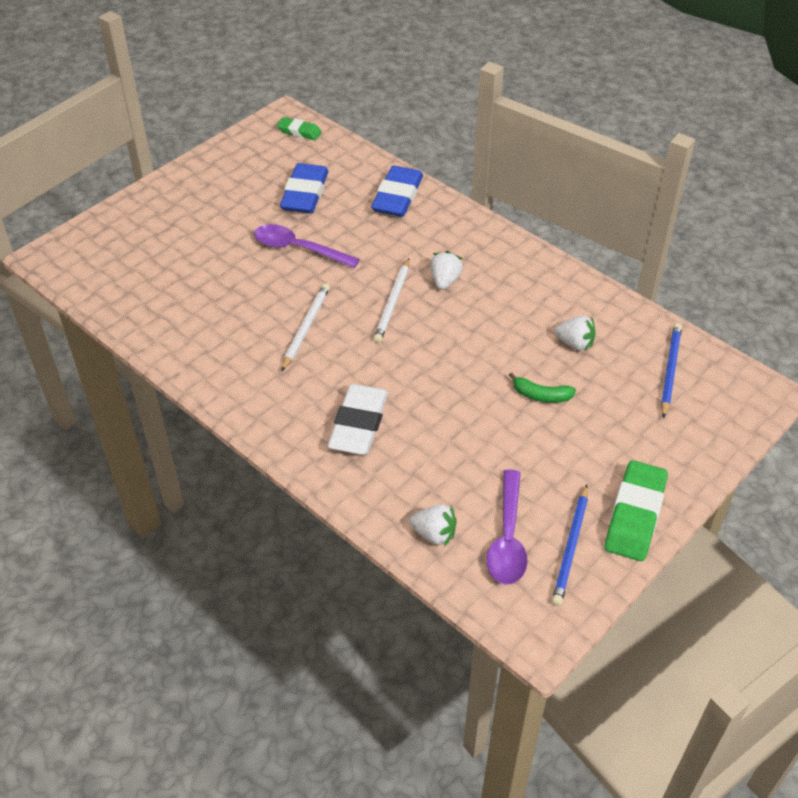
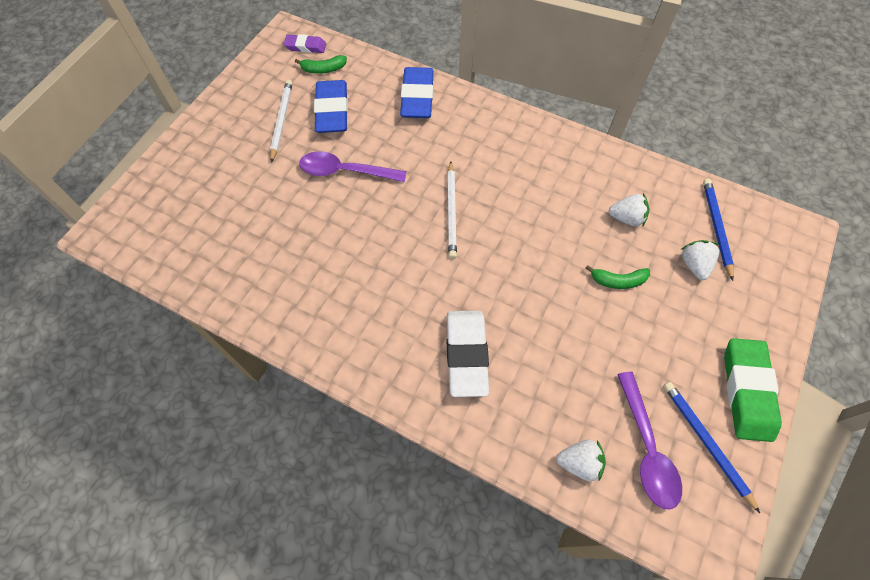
camera: 15 degrees left, 15 degrees up
(299, 132) = (306, 47): green eraser -> purple eraser
(306, 328) = (381, 257): white pencil -> white pencil (281, 121)
(310, 155) = (323, 69): none -> green banana
(445, 281) = (490, 177): white strawberry -> white strawberry (694, 265)
(571, 547) = (706, 442): blue pencil -> blue pencil turned 150 degrees clockwise

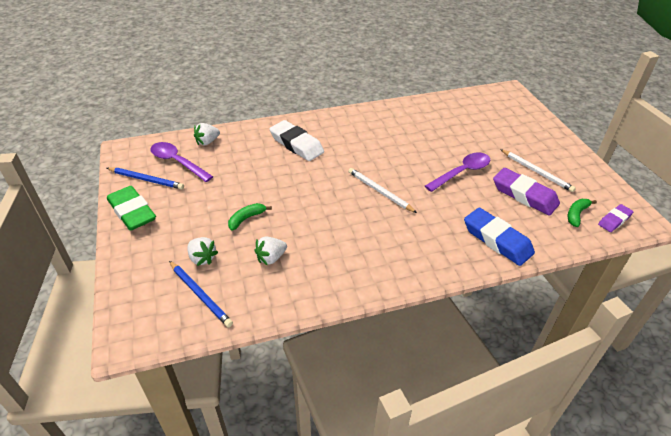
camera: 135 degrees right, 20 degrees down
(332, 111) = (524, 195): blue eraser -> purple eraser

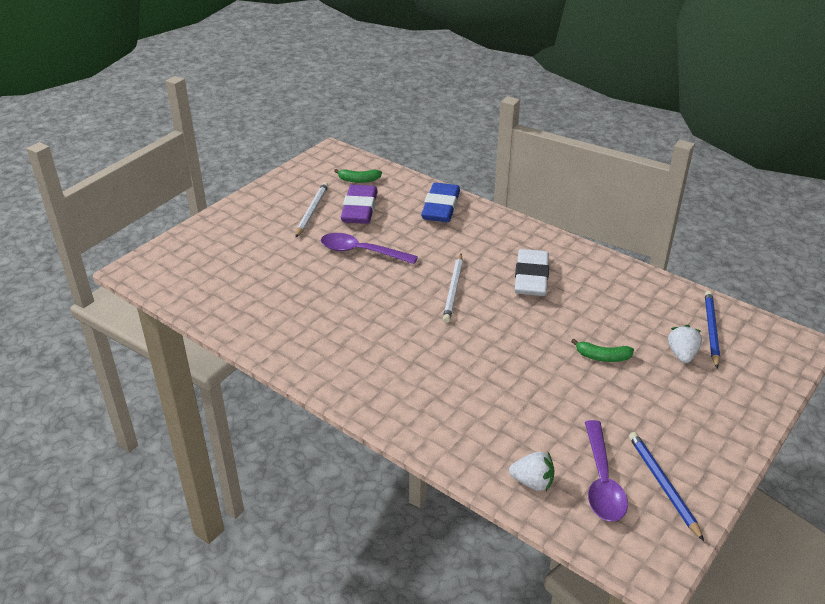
camera: 125 degrees left, 5 degrees down
(132, 212) = (713, 453): green eraser -> none
(271, 258) = (622, 313): white strawberry -> none
(296, 144) = (442, 391): white eraser -> white eraser (531, 278)
(614, 220) = (346, 163): purple eraser -> none

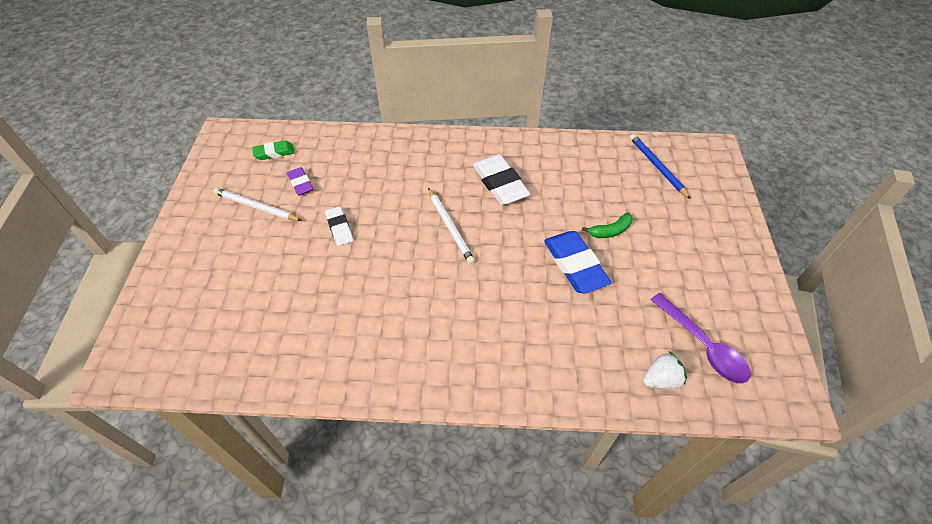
camera: 35 degrees left, 15 degrees up
(312, 211) = (256, 207): white pencil -> white pencil turned 45 degrees counterclockwise
(359, 180) = (274, 153): green banana -> green eraser
(359, 209) = (301, 184): purple eraser -> purple eraser, size x0.56
(361, 252) = (339, 228): purple spoon -> white eraser
(441, 207) = (372, 149): blue eraser -> blue eraser (575, 265)
(662, 485) = (741, 322): blue pencil -> none
(682, 354) = (657, 198): white strawberry -> none

